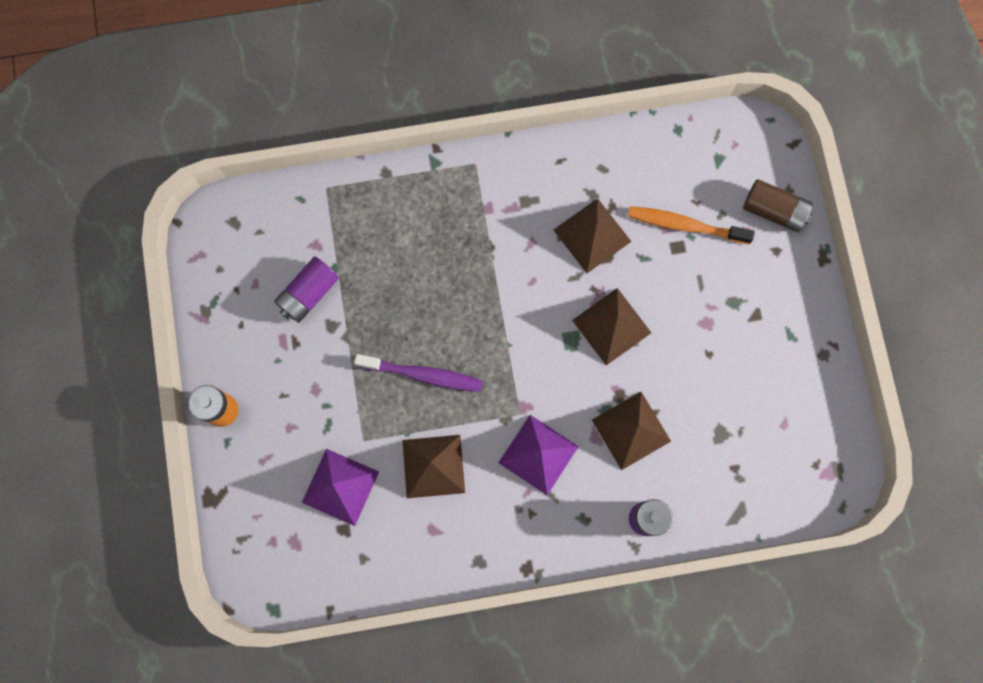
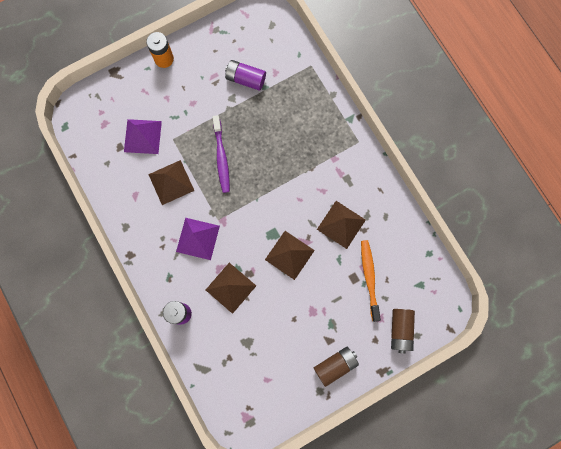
camera: 70 degrees right, 0 degrees up
(794, 319) = (335, 365): none -> brown battery

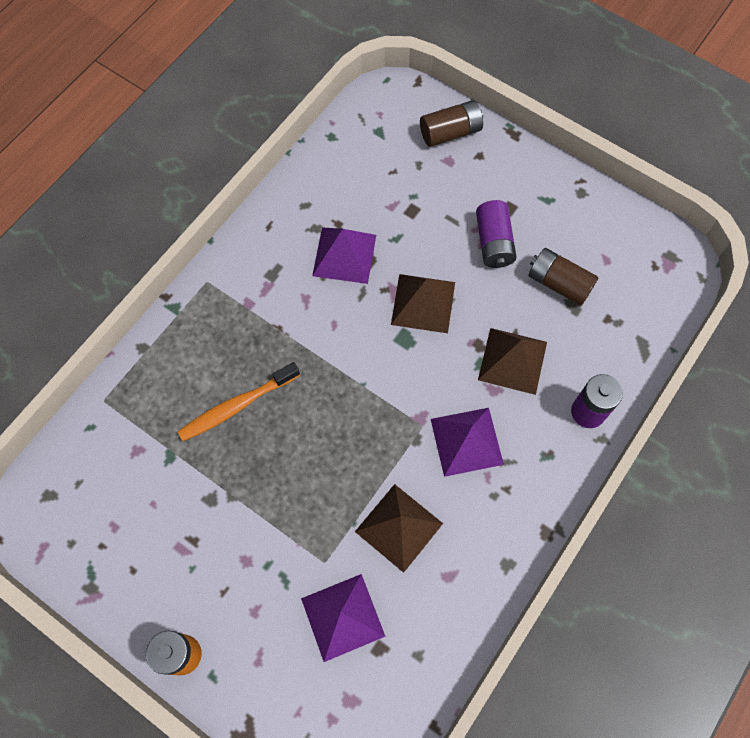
camera: 115 degrees left, 10 degrees down
(221, 157) = (321, 467): purple toothbrush -> none
(245, 79) = (167, 492): purple battery -> purple battery (493, 242)
(335, 365) = (538, 187): brown battery -> brown battery (559, 283)
(341, 224) = (344, 255): brown pyramid -> purple pyramid
(369, 278) = (402, 192): orange toothbrush -> orange toothbrush (236, 406)

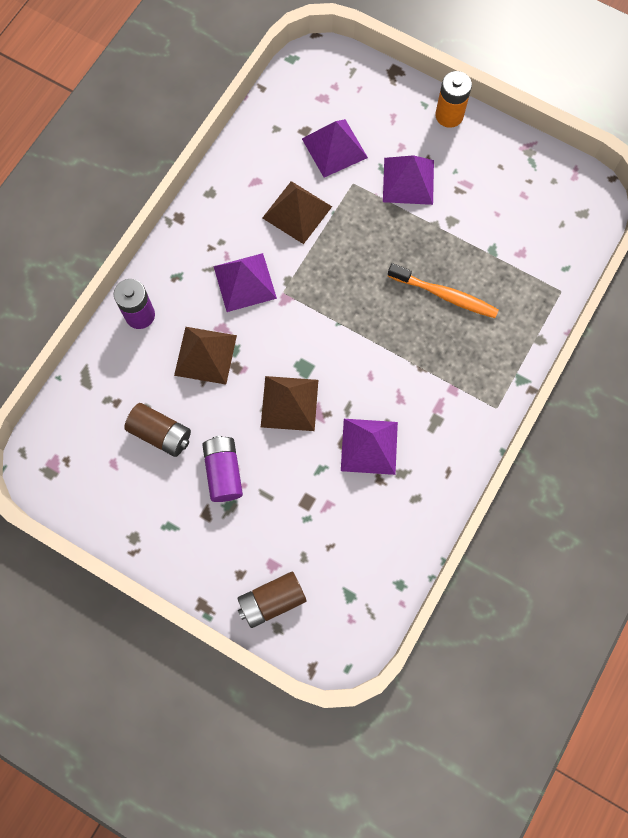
camera: 175 degrees right, 5 degrees up
(236, 406) = (445, 295): orange toothbrush -> orange toothbrush turned 60 degrees clockwise
(254, 559) = (408, 181): none -> purple pyramid

